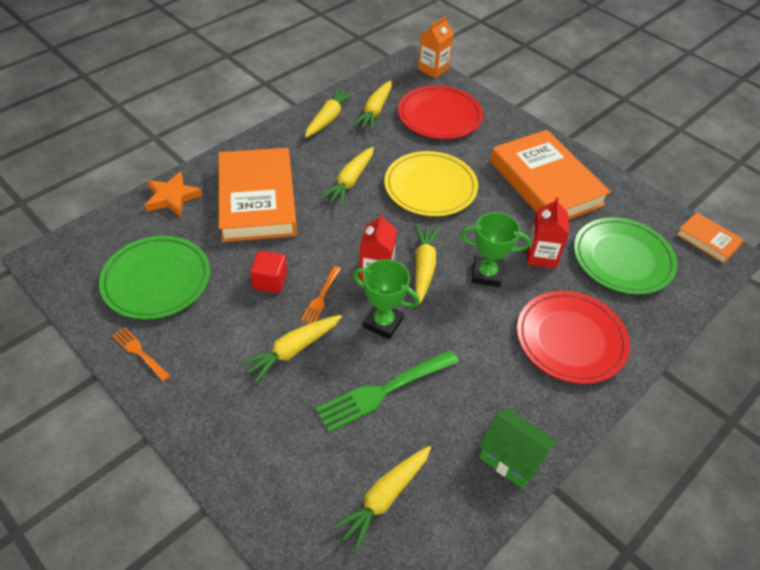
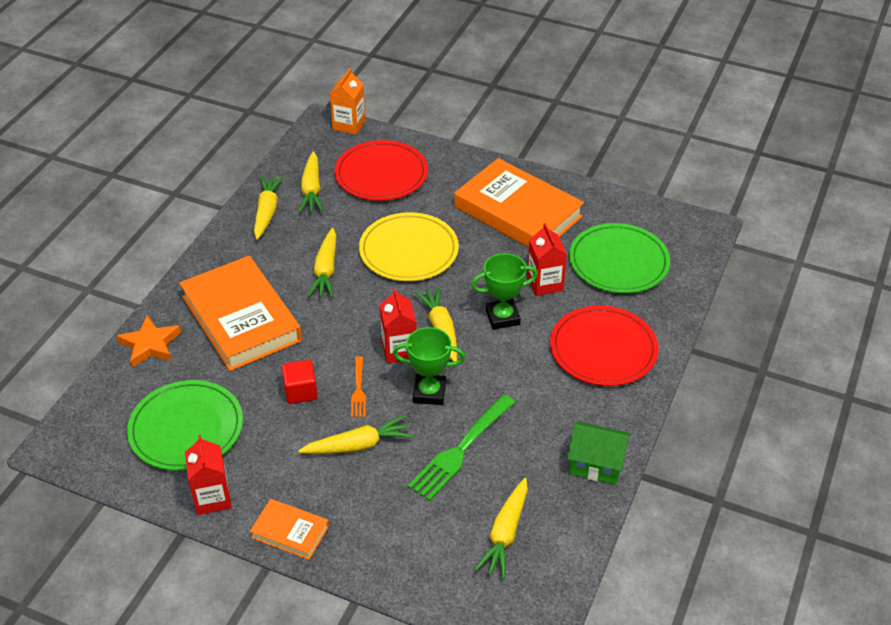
camera: 20 degrees left, 5 degrees down
(139, 352) = (212, 498): orange fork -> red carton
(293, 350) = (358, 445): yellow carrot -> yellow carrot turned 135 degrees counterclockwise
(708, 240) = (686, 220): orange book -> orange book (290, 532)

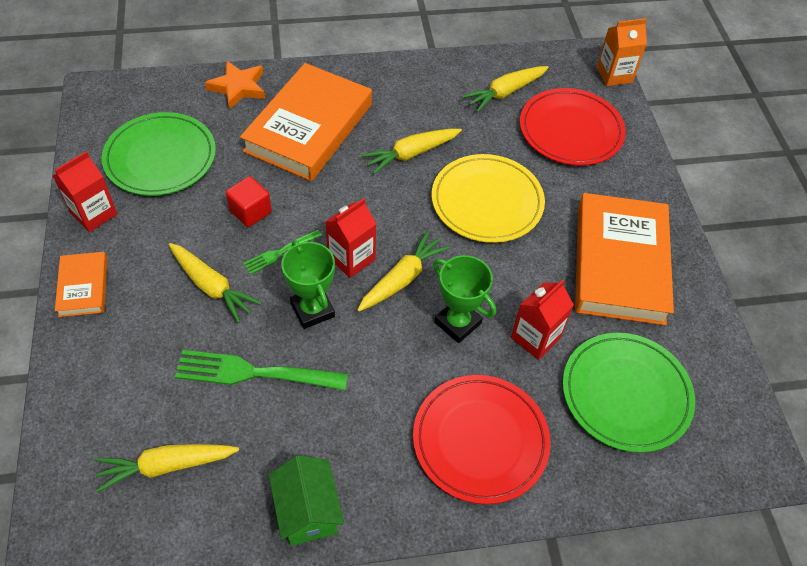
camera: 55 degrees right, 10 degrees up
(267, 211) = (450, 78): yellow carrot -> none
(358, 390) = (280, 252): orange fork -> green fork

